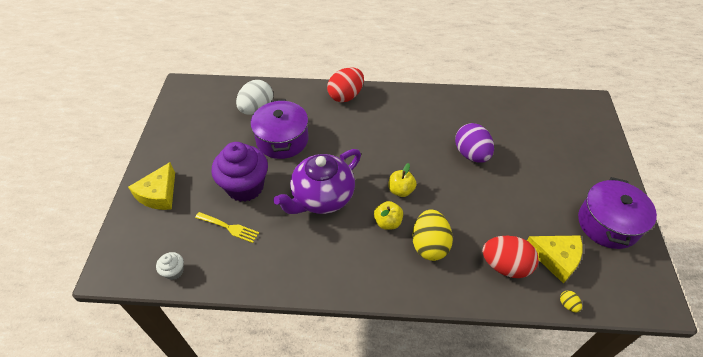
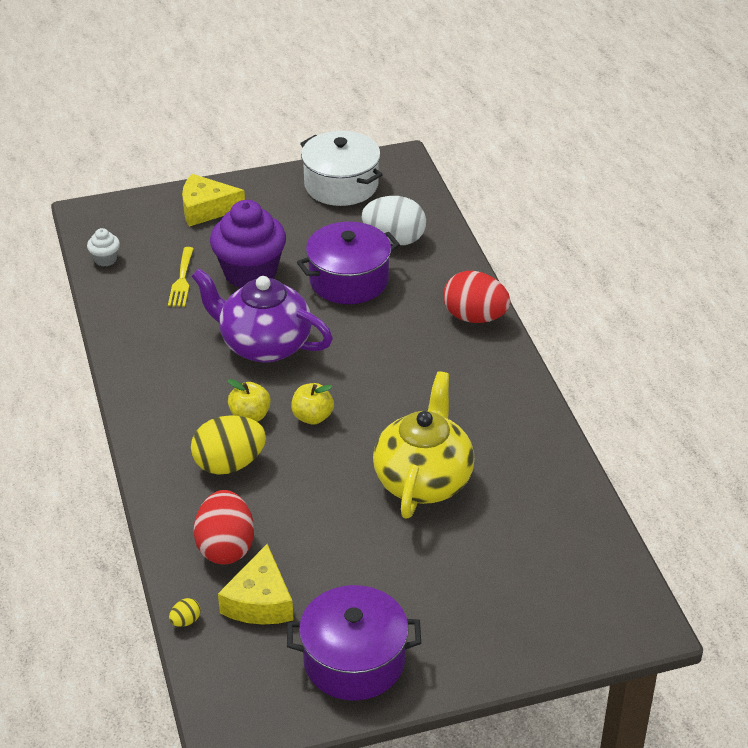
camera: 70 degrees right, 10 degrees down
(186, 118) = (341, 185): none -> white pot
(471, 154) = (423, 480): purple egg -> yellow teapot

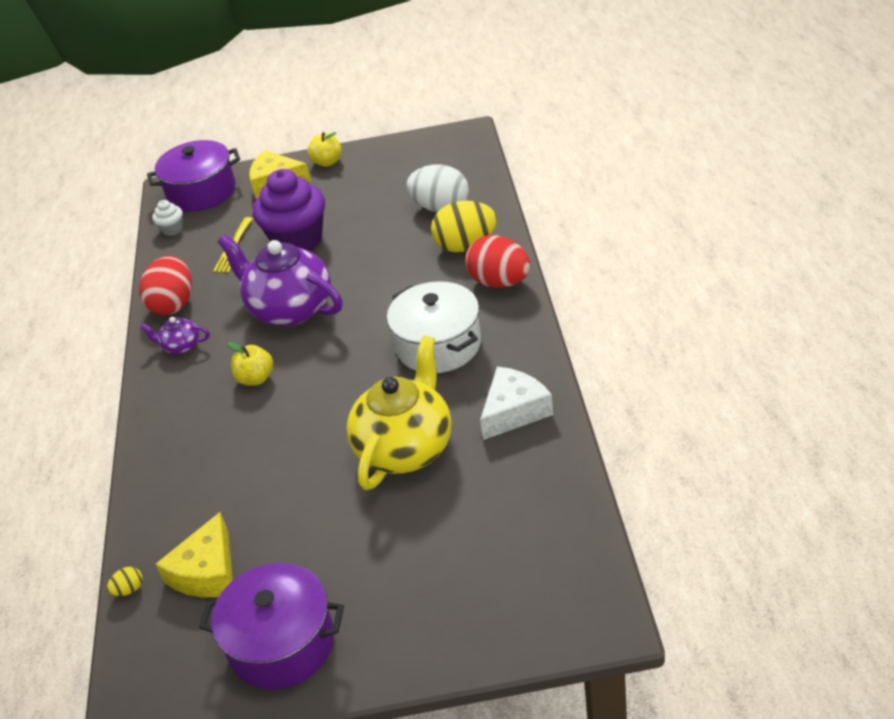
camera: 15 degrees right, 0 degrees up
(158, 384) = (181, 346): none -> purple teapot
(226, 547) = (192, 512): red egg -> red egg (173, 304)
(229, 464) = (222, 426): yellow egg -> yellow egg (466, 246)
(312, 417) = (315, 380): yellow apple -> yellow apple (327, 162)
(341, 185) = (405, 158): white pot -> white pot (438, 345)
(349, 280) = (387, 247): purple pot -> purple pot (201, 192)
(520, 443) = (514, 411): none -> white cheese

